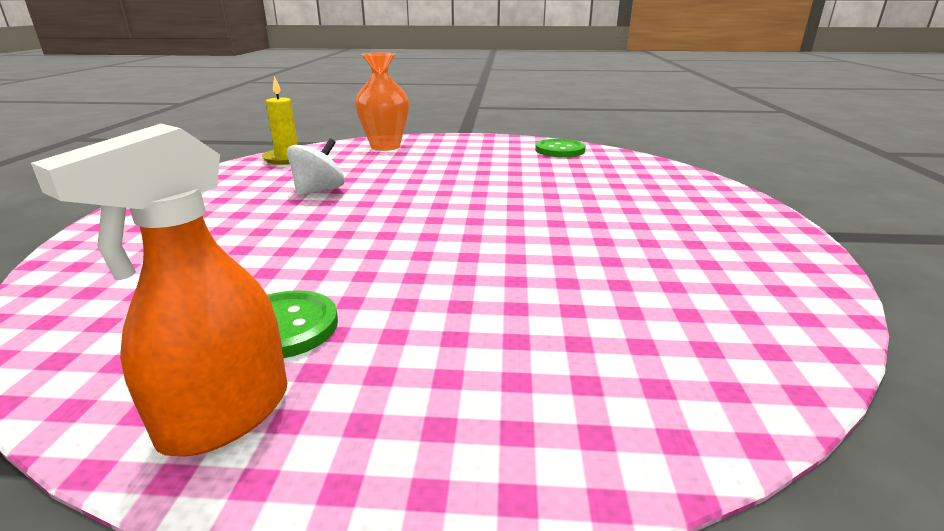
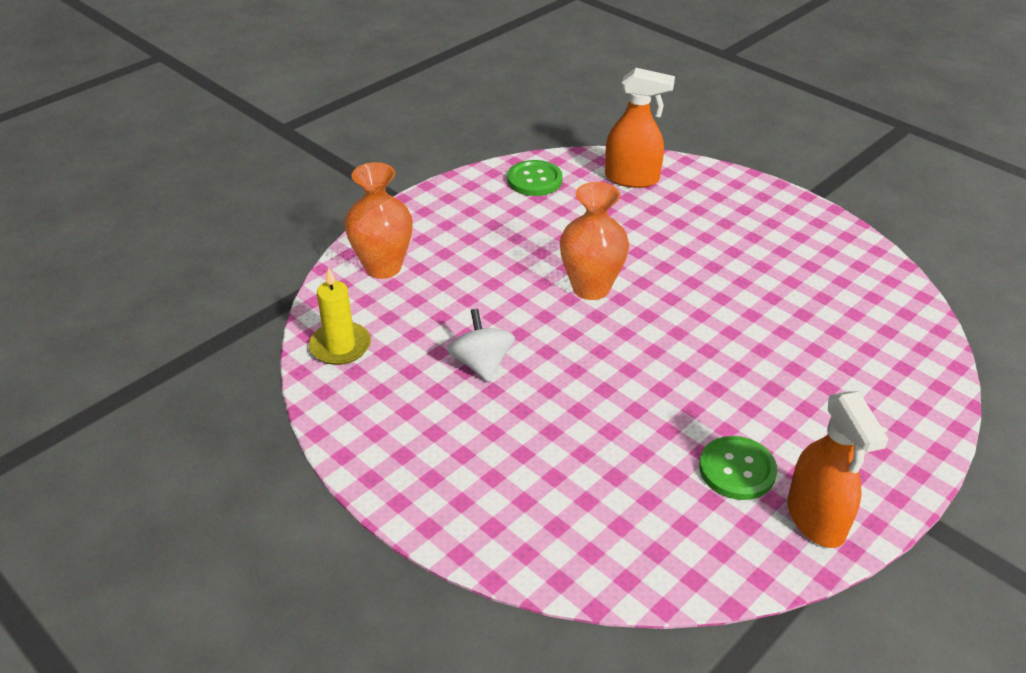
camera: 50 degrees left, 15 degrees up
(470, 194) = (591, 288): none -> orange vase
(637, 169) = (632, 178): none -> orange spray bottle

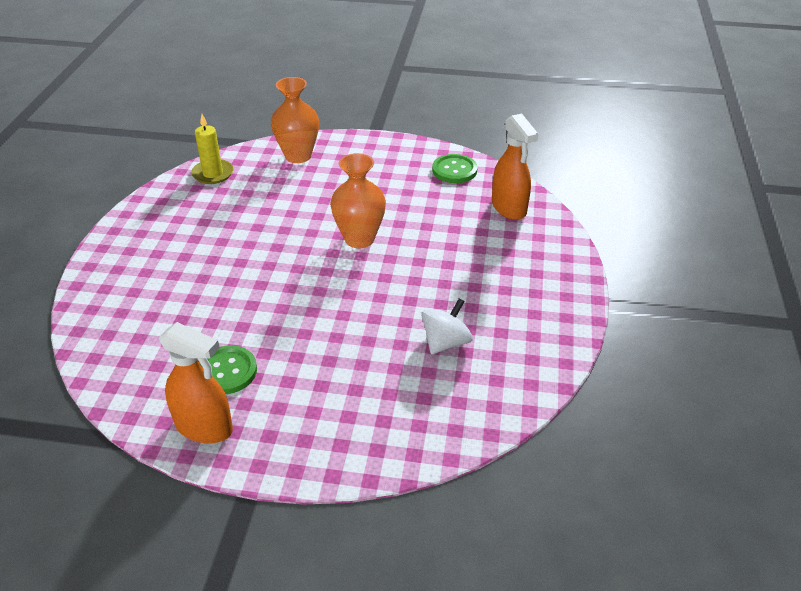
camera: 55 degrees right, 0 degrees up
(481, 364) = (241, 227): white spinning top -> white spinning top (445, 342)
(816, 519) = (204, 427): orange spray bottle -> orange spray bottle turned 105 degrees counterclockwise

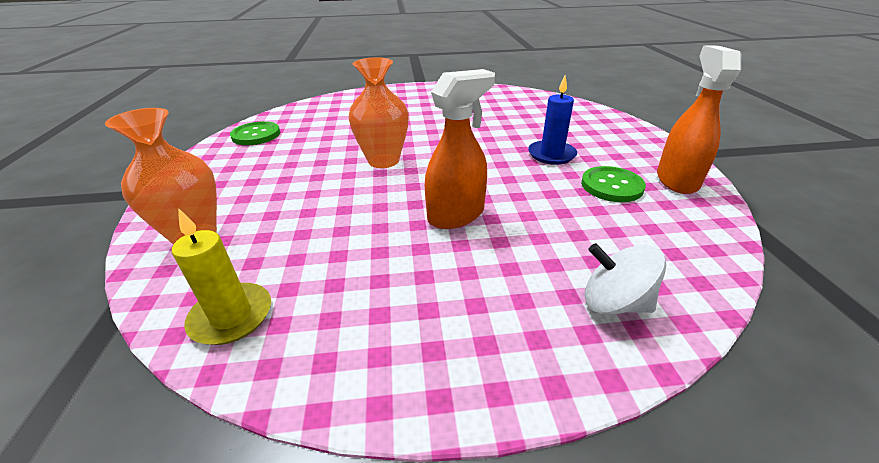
camera: 105 degrees left, 5 degrees down
(310, 354) = (551, 154): none -> blue candle
(445, 342) = (493, 113): white spinning top -> white spinning top (614, 303)
(509, 208) = (321, 110): orange spray bottle -> orange spray bottle (456, 215)

